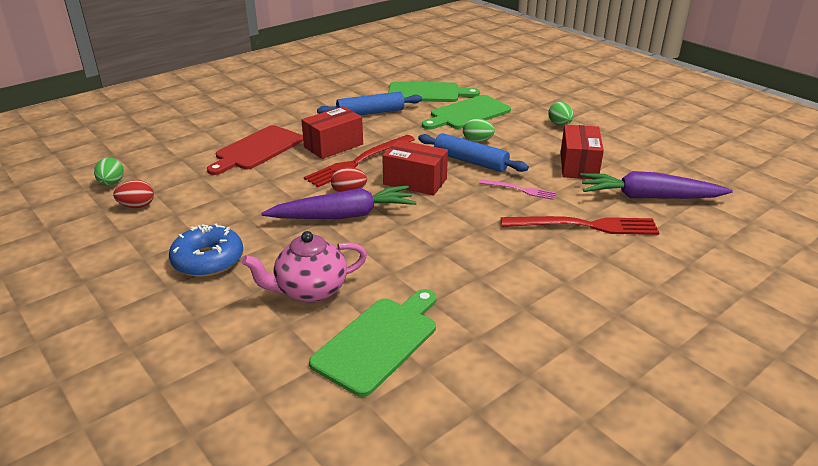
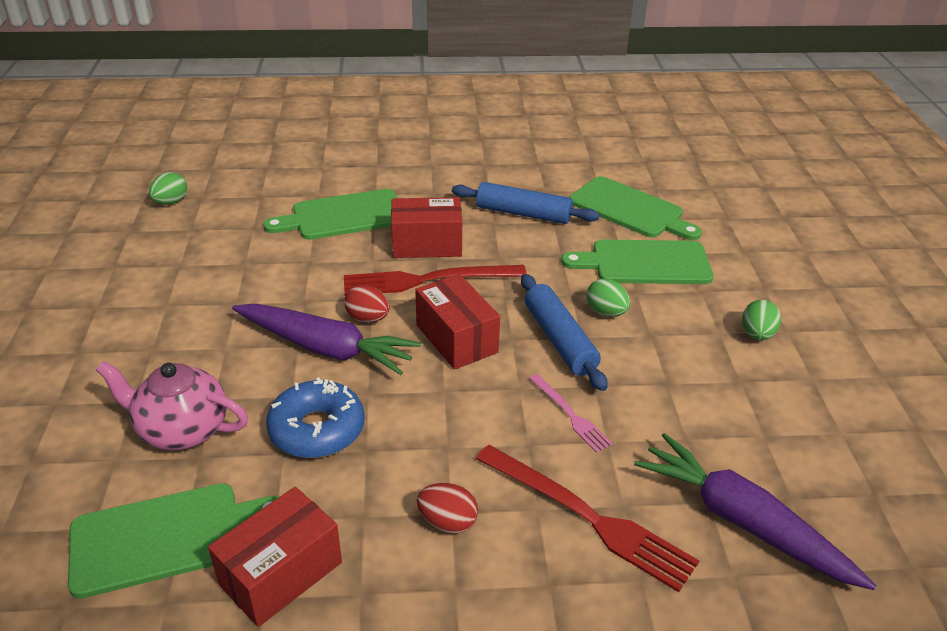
camera: 35 degrees right, 5 degrees up
(137, 206) = (160, 240): red egg -> red egg (447, 522)
(208, 260) = (142, 339): blue donut -> blue donut (317, 429)
(257, 149) = (343, 216): red cutting board -> green cutting board
(578, 166) = (700, 416): red box -> red box (281, 573)

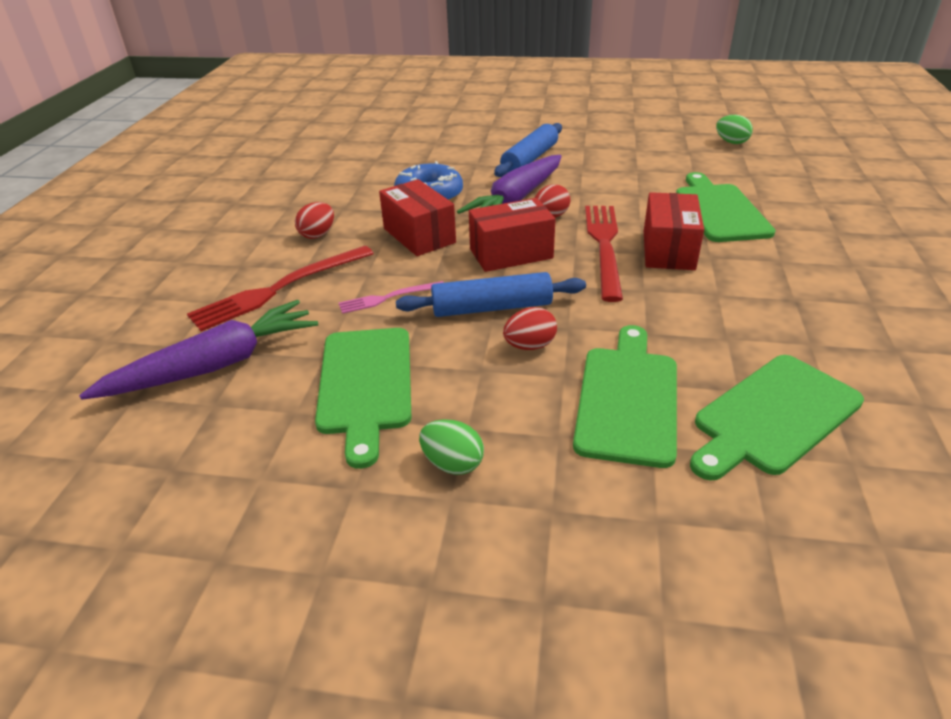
camera: 105 degrees right, 0 degrees up
(165, 537) = (369, 157): green cutting board -> green cutting board (366, 384)
(182, 430) = (451, 157): pink teapot -> none
(281, 573) = (320, 185): red box -> red box (419, 235)
(523, 214) = (743, 318): blue rolling pin -> blue rolling pin (529, 159)
(606, 312) = (529, 346): green egg -> red egg

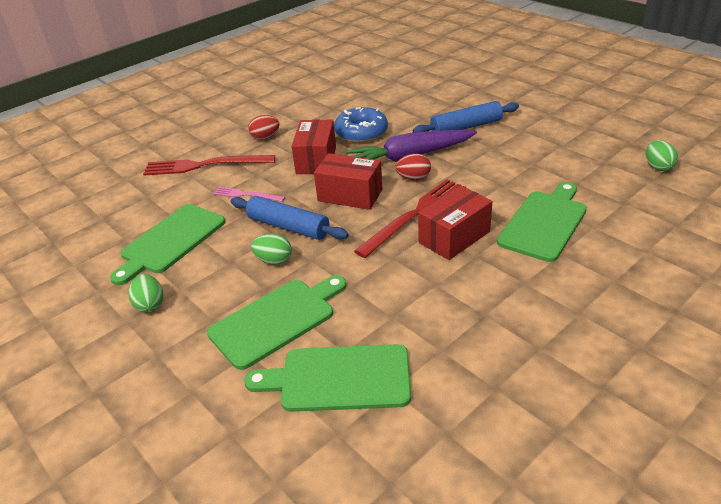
camera: 40 degrees right, 0 degrees up
(215, 365) = (127, 197): purple carrot -> none
(529, 346) = (274, 260): red egg -> green egg

